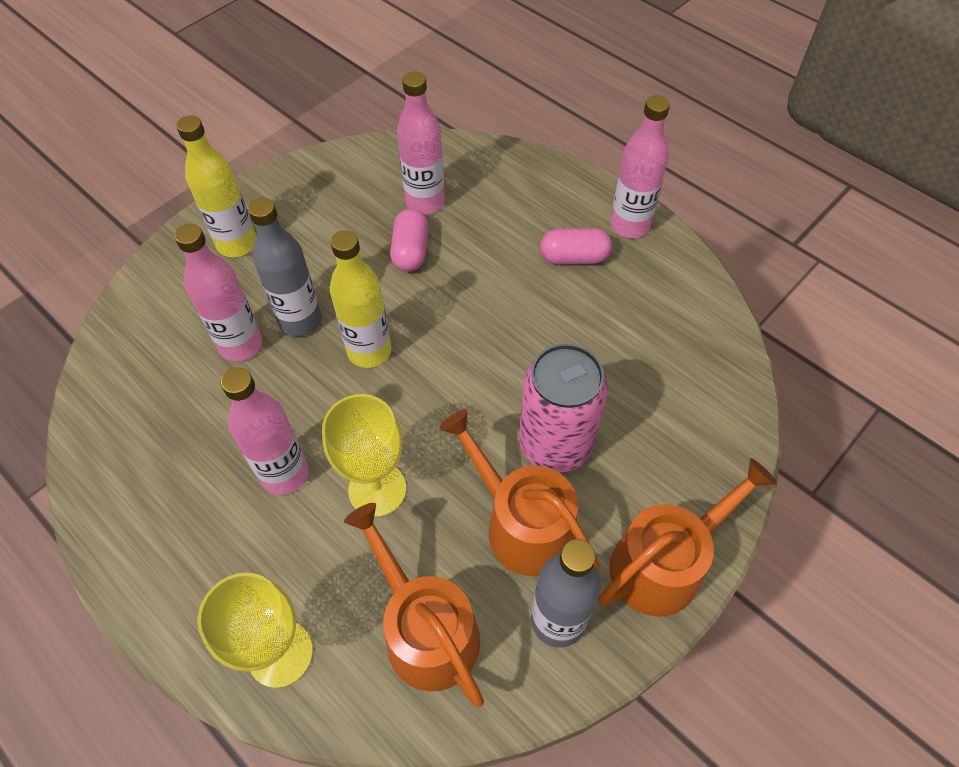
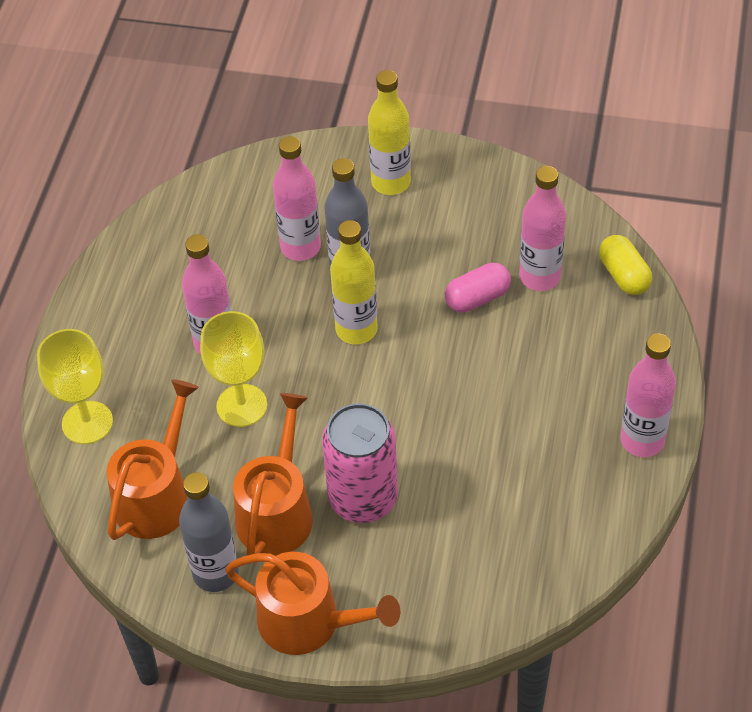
camera: 60 degrees right, 5 degrees down
(468, 155) = (624, 275): none -> yellow capsule
(574, 257) = (567, 417): pink capsule -> none

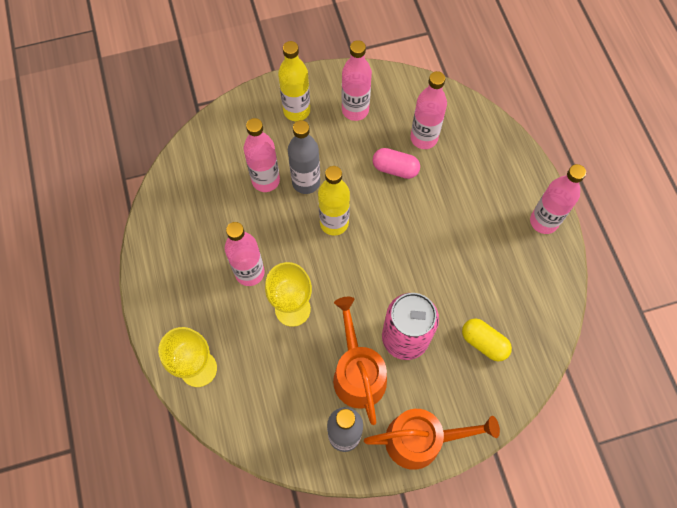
camera: 30 degrees left, 15 degrees up
(156, 496) = (275, 399): orange watering can -> none
(468, 209) = (355, 110): none -> pink bottle
(477, 298) = (395, 169): pink capsule -> pink capsule turned 75 degrees clockwise
(624, 275) = (472, 116): yellow capsule -> yellow capsule (484, 343)

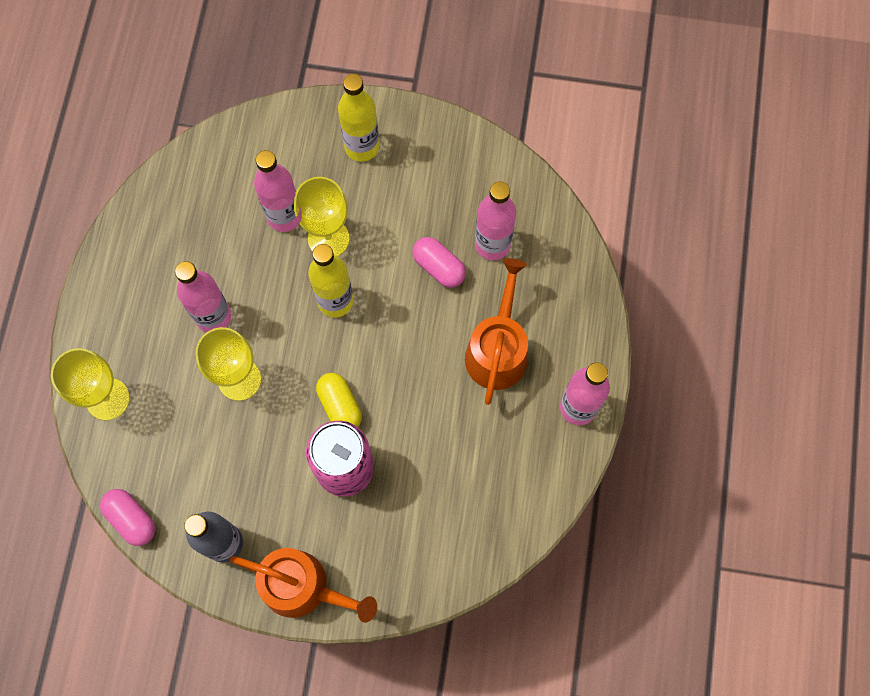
camera: 25 degrees right, 5 degrees up
(263, 451) = (131, 519): none -> pink capsule
(306, 182) = (328, 238): grey bottle -> yellow goblet
(355, 110) = (430, 175): pink bottle -> none
(358, 373) = (273, 483): orange watering can -> orange watering can (497, 350)
(484, 343) = (430, 515): yellow capsule -> yellow capsule (340, 406)

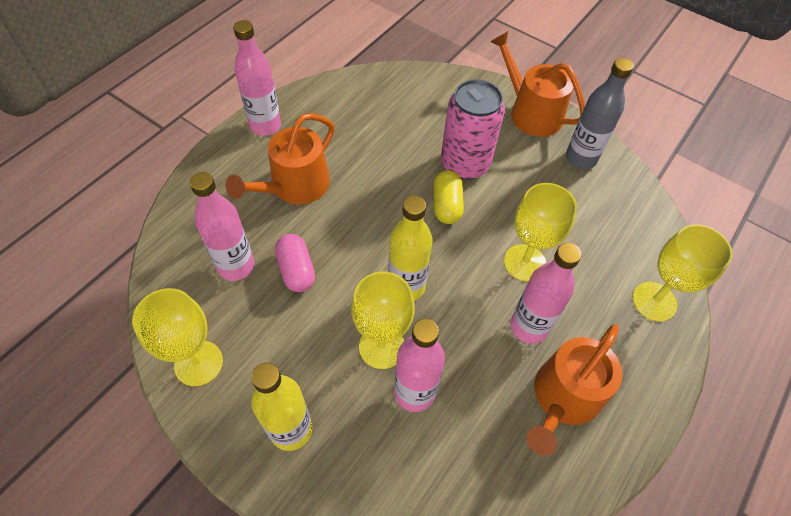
camera: 155 degrees left, 15 degrees down
(131, 519) = (652, 203): pink capsule -> none
(165, 269) = (563, 398): none -> orange watering can
(462, 156) = (198, 363): none -> yellow goblet

